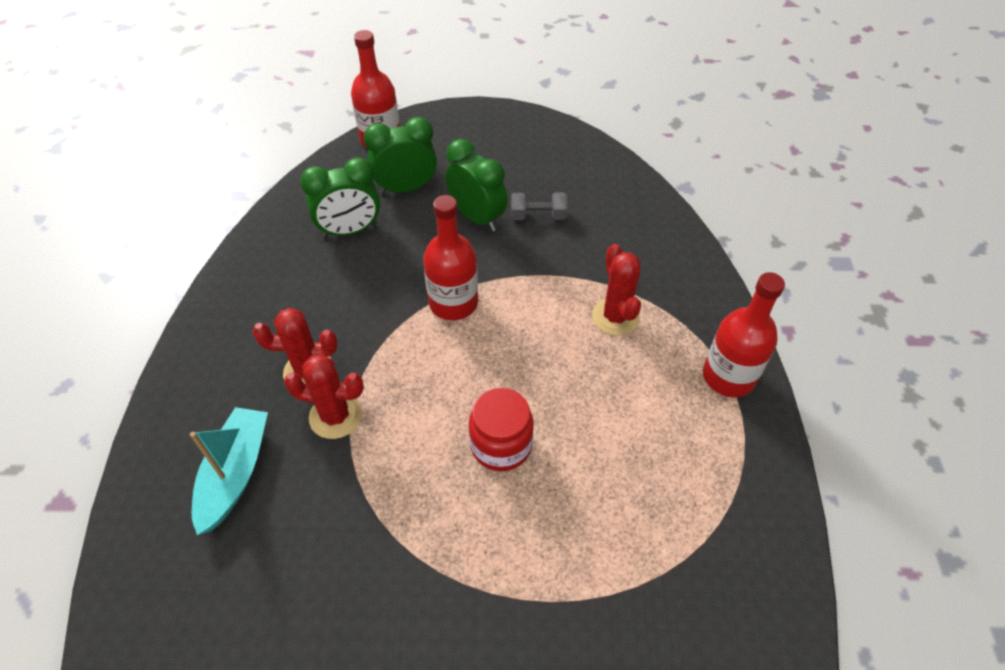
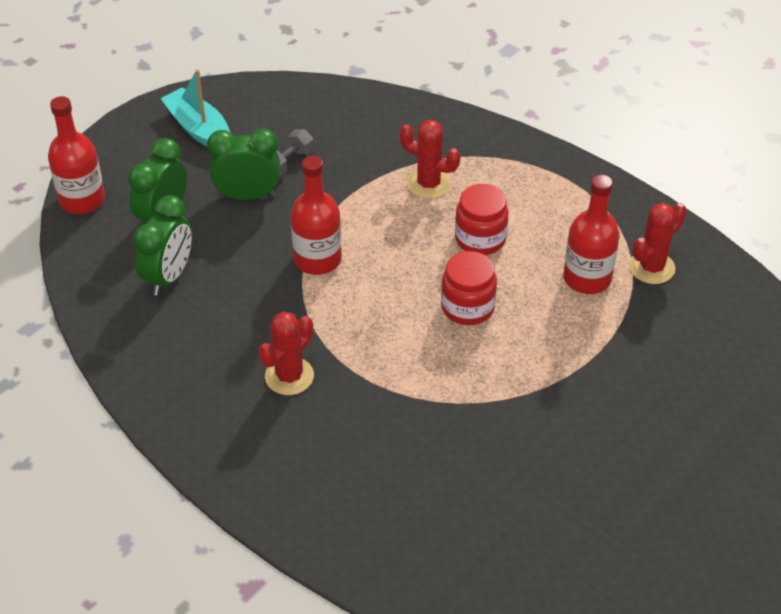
camera: 50 degrees left, 5 degrees down
(235, 474) = (338, 464): turquoise boat -> turquoise boat (199, 129)
(335, 416) = (348, 382): red cactus -> red cactus (651, 267)
(592, 398) = (480, 239): none -> red jar
(728, 376) = (535, 165): red bottle -> red bottle (587, 278)

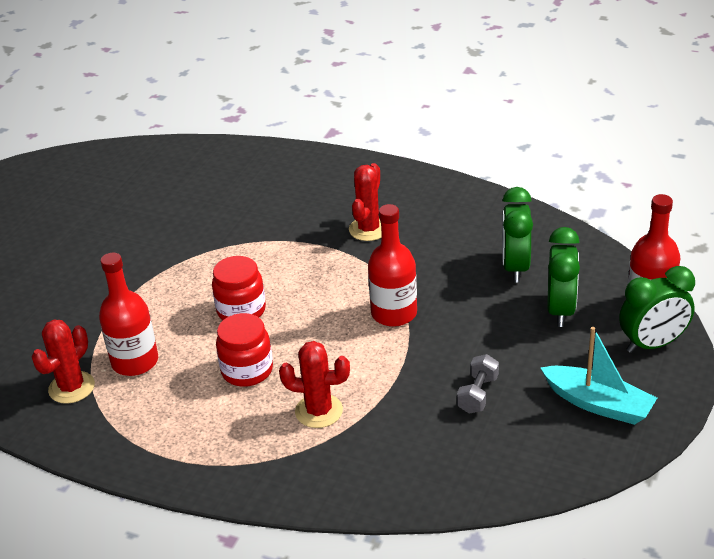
camera: 165 degrees right, 10 degrees down
(248, 196) = (496, 350): green clock -> green clock (653, 344)

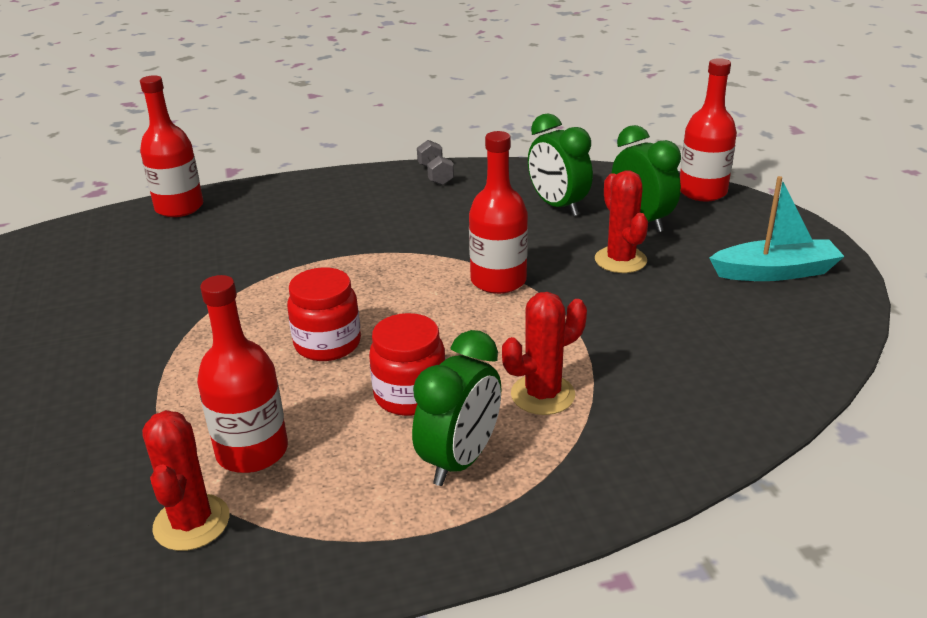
camera: 40 degrees left, 5 degrees down
(265, 155) = (179, 207): none -> red bottle
(368, 229) = (377, 227): red cactus -> red cactus (620, 260)
(478, 394) = (670, 309): grey dumbbell -> grey dumbbell (435, 175)
(653, 344) = (747, 215): green clock -> green clock (460, 460)

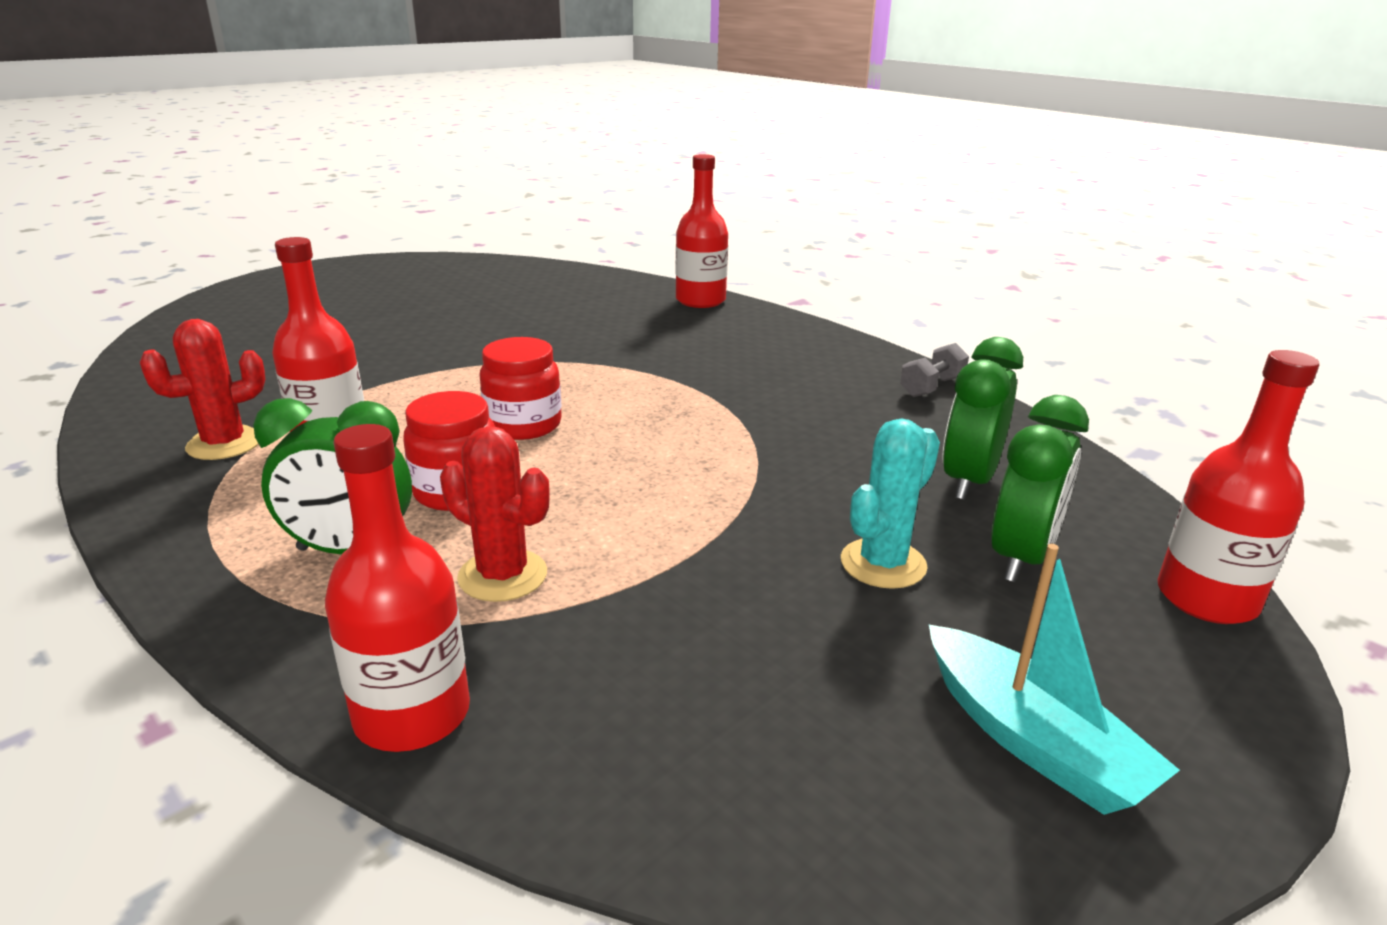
camera: 60 degrees right, 5 degrees down
(498, 280) = (732, 485): red bottle -> red bottle (412, 714)
(620, 260) = (883, 564): red cactus -> turquoise cactus

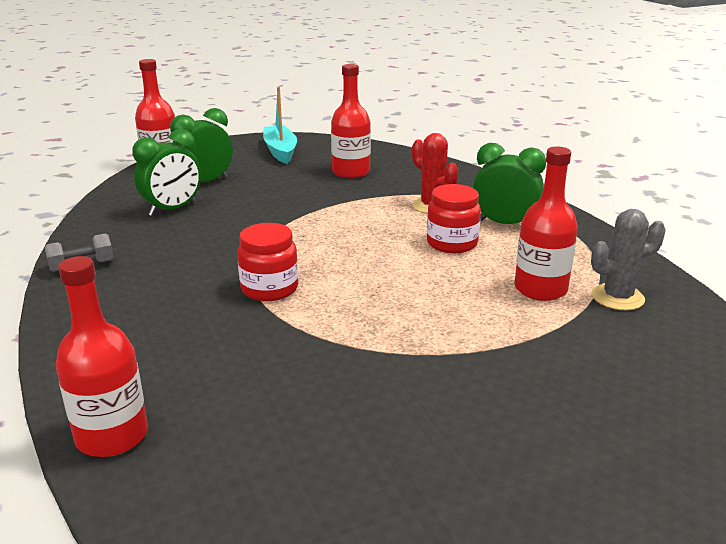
camera: 160 degrees left, 0 degrees up
(224, 444) = (617, 297): red cactus -> grey cactus
(412, 714) = (468, 177): red bottle -> red bottle (351, 172)
(523, 425) = (403, 280): red jar -> red jar (269, 289)
(883, 564) = (265, 188): turquoise cactus -> none

